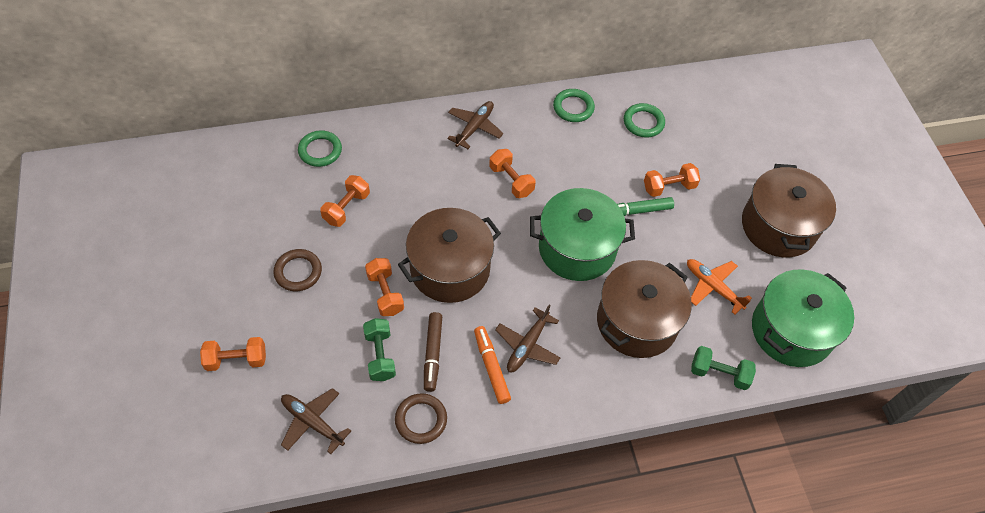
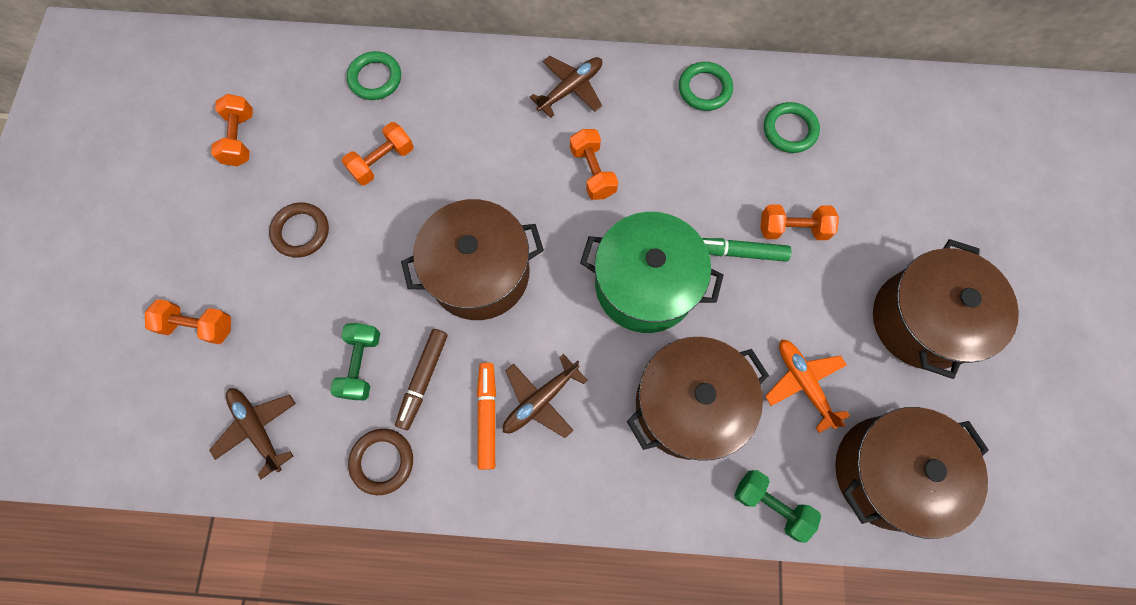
camera: 20 degrees right, 15 degrees up
(385, 293) = (392, 285): orange dumbbell -> orange dumbbell (240, 139)
(791, 331) = (888, 472): green pot -> brown pot

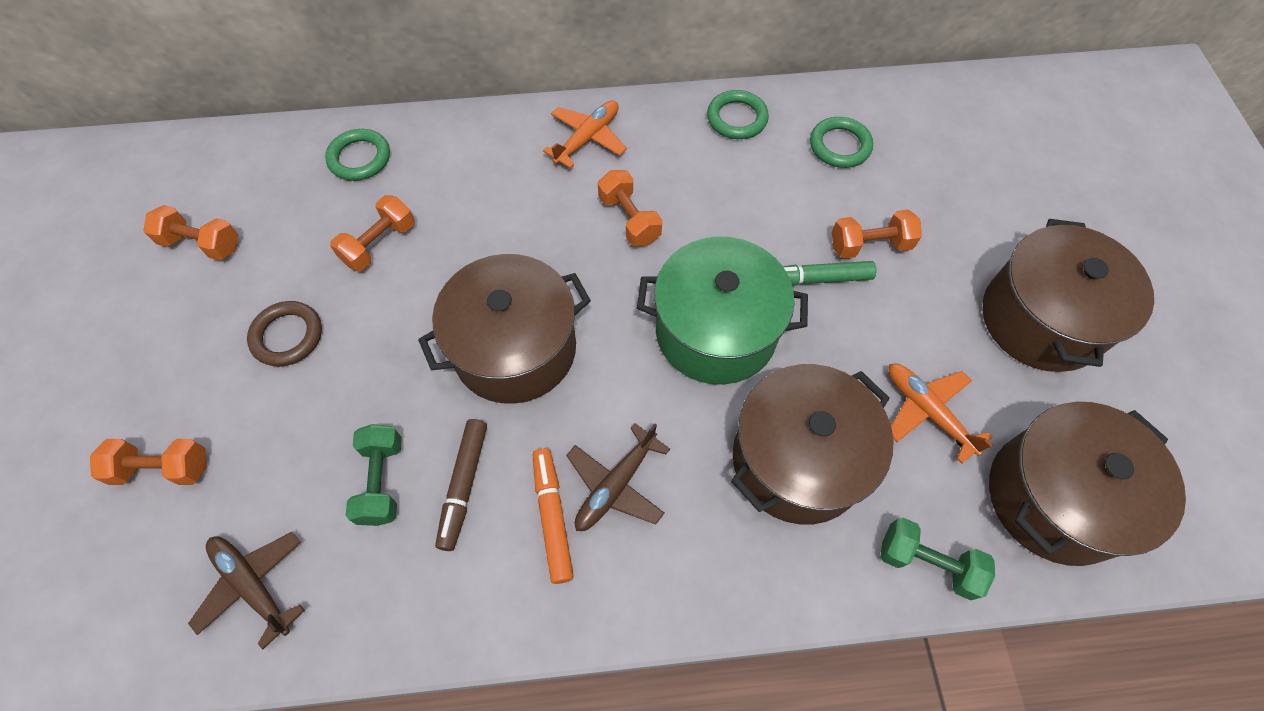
camera: 10 degrees left, 10 degrees down
(240, 139) = (202, 244): orange dumbbell -> orange dumbbell turned 60 degrees counterclockwise
(382, 461) = (424, 598): brown ring -> none
(570, 89) = (587, 139): brown plane -> orange plane

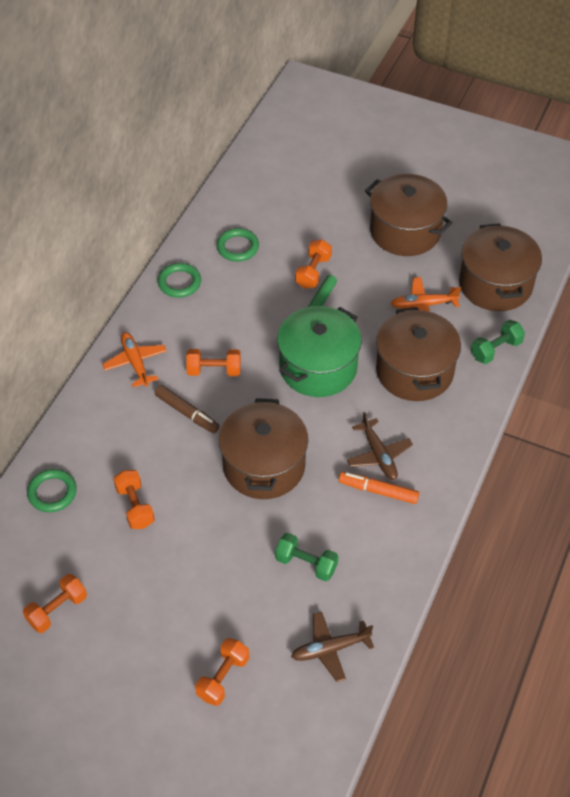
camera: 60 degrees left, 10 degrees down
(287, 336) = (171, 581): brown ring -> none
(464, 485) = (334, 524): brown marker -> brown marker (187, 413)

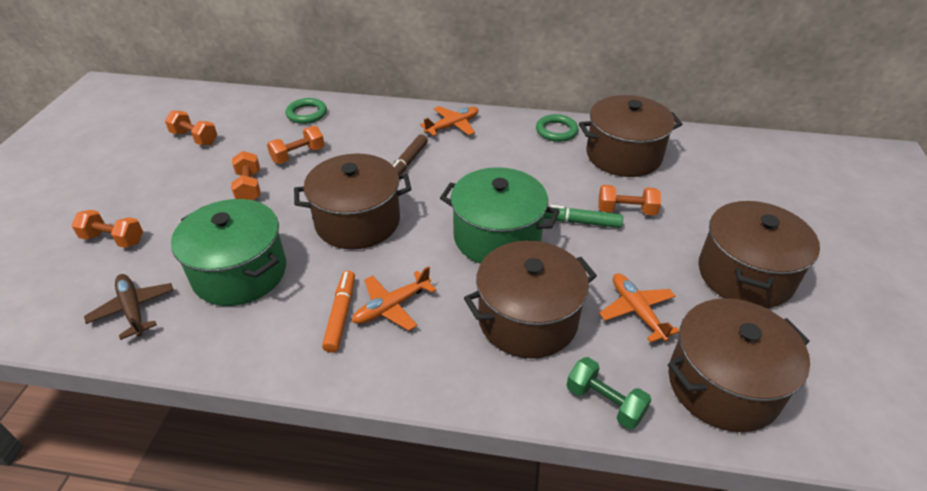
camera: 75 degrees right, 10 degrees down
(214, 370) = (462, 169): orange dumbbell -> orange dumbbell (249, 187)
(237, 247) = (623, 155): green ring -> brown pot
(306, 564) = (240, 272): green dumbbell -> green pot
(378, 455) = (392, 306): brown plane -> orange plane

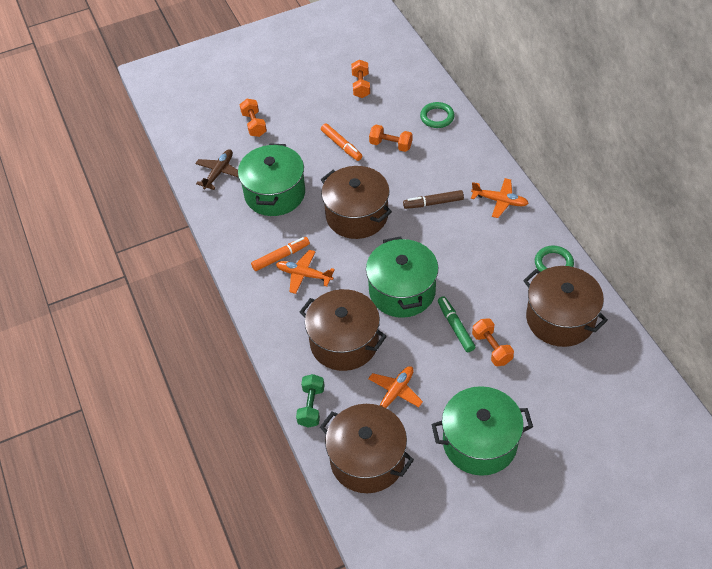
camera: 60 degrees right, 10 degrees up
(249, 187) = (341, 145): orange dumbbell -> orange marker
(745, 275) = (479, 442): brown pot -> green pot

